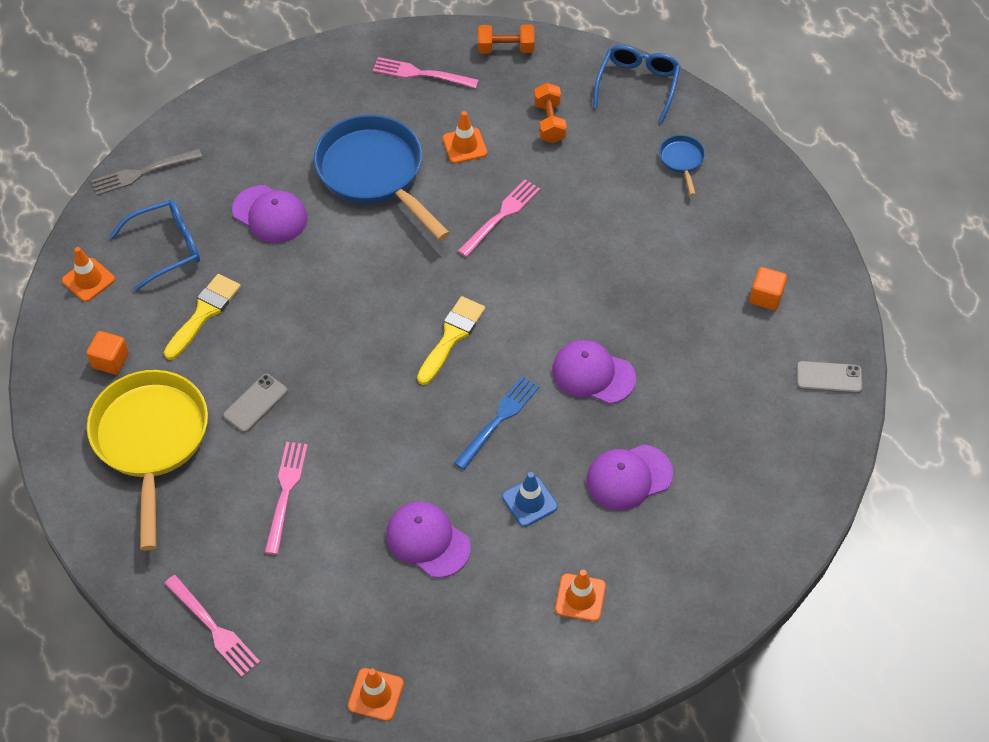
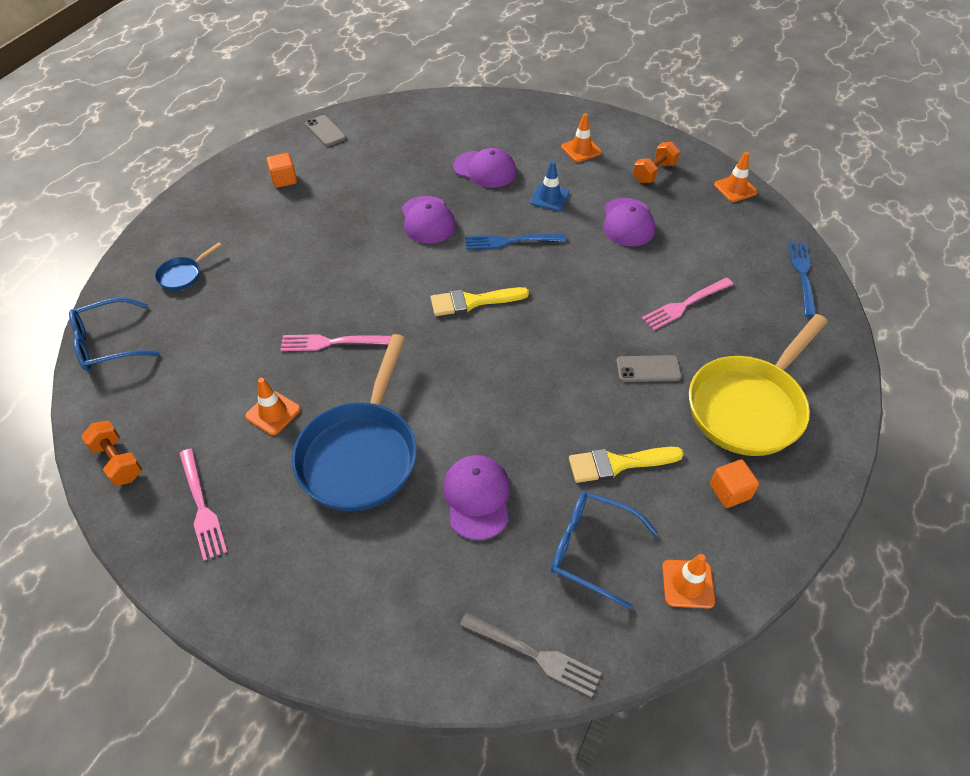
camera: 130 degrees left, 5 degrees down
(214, 628) = (802, 275): pink fork -> blue fork
(549, 122) = (198, 373): orange dumbbell -> orange dumbbell (654, 172)

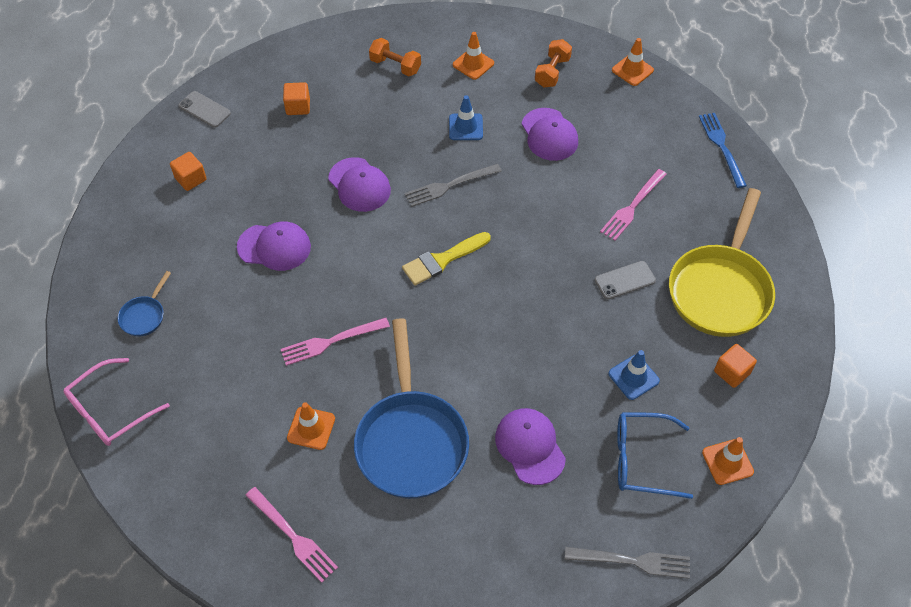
camera: 20 degrees left, 5 degrees up
(108, 343) = (110, 410): blue glasses -> pink glasses
(118, 461) = (190, 522): orange dumbbell -> orange dumbbell (395, 66)
(406, 147) = (298, 107): none -> orange cube
(485, 169) = (389, 112): purple cap -> purple cap (274, 247)
(510, 241) = (449, 186): blue fork -> grey fork
(618, 464) = (633, 377): yellow brush -> blue traffic cone

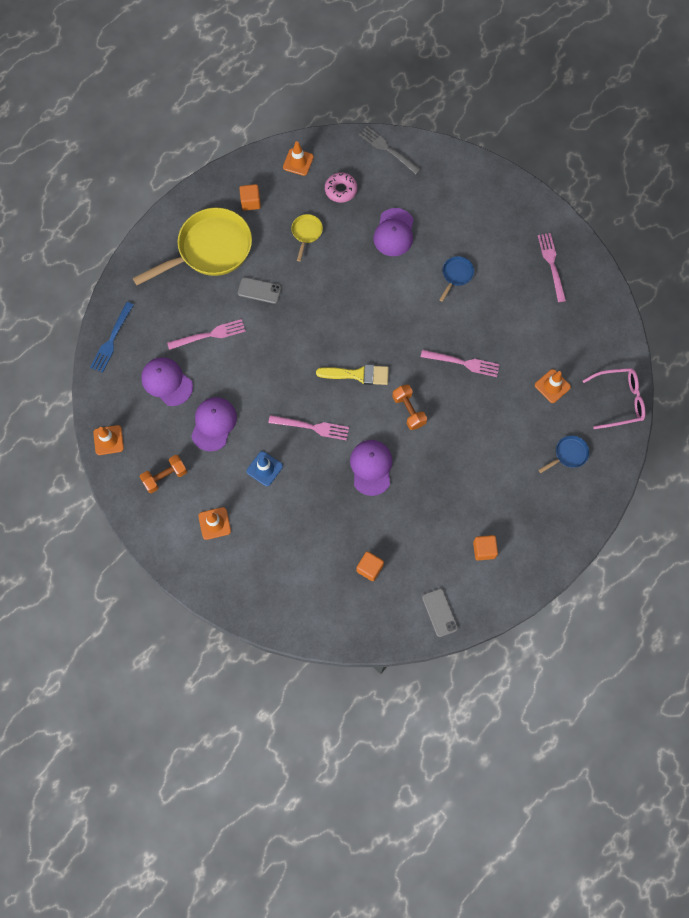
camera: 145 degrees left, 15 degrees up
(274, 247) = (458, 454): purple cap -> purple cap (167, 382)
(311, 428) = (507, 317): orange traffic cone -> orange traffic cone (552, 386)
(395, 66) = (272, 561): orange dumbbell -> orange dumbbell (408, 411)
(411, 441) = (456, 275): blue pan -> blue pan, size x0.43
(449, 186) = (312, 427): grey fork -> pink fork
(633, 377) = (306, 233): blue traffic cone -> yellow pan
(642, 459) = (341, 190): blue glasses -> pink donut

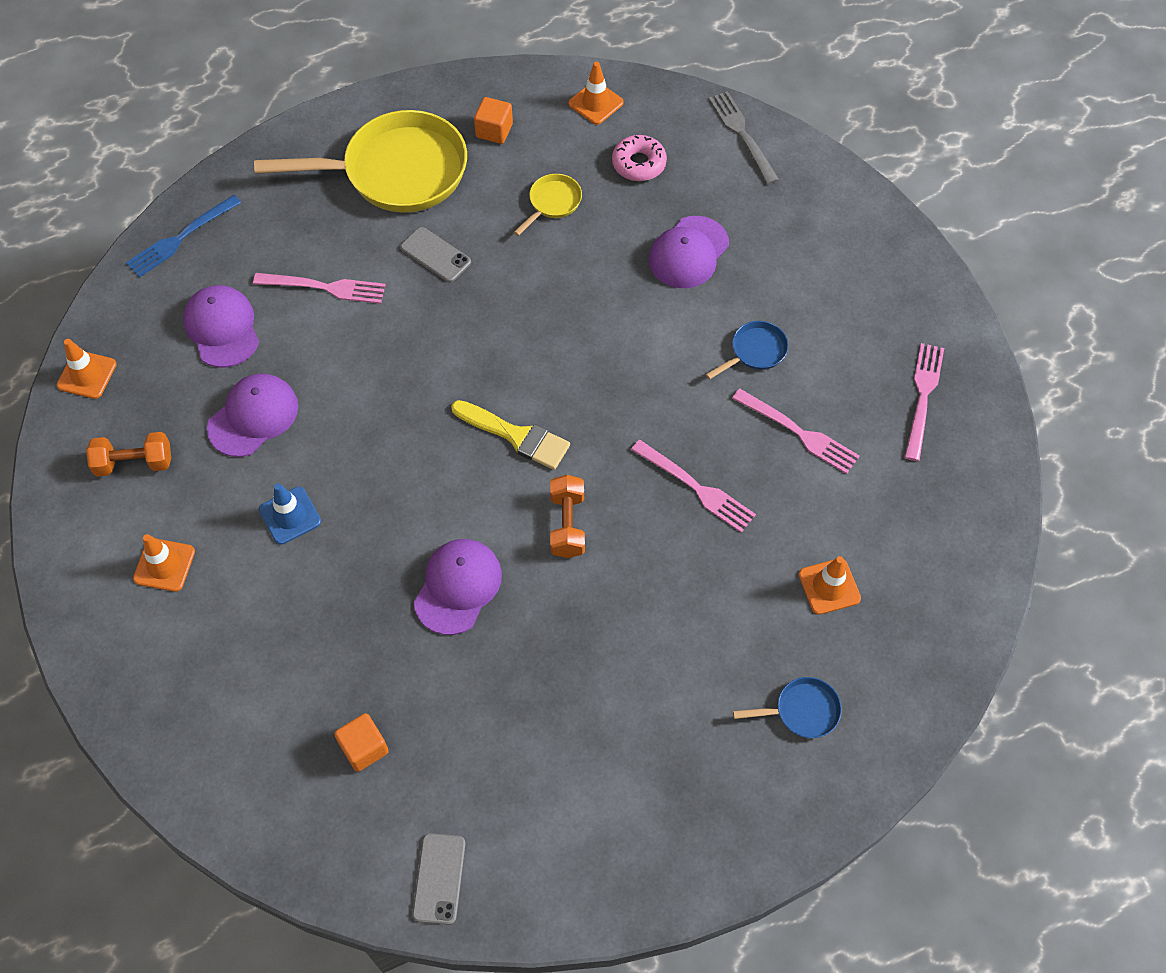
camera: 25 degrees right, 10 degrees down
(312, 427) = (400, 485): pink fork -> pink fork (799, 433)
(484, 550) = (572, 806): orange cube -> none
(619, 400) = (935, 659): pink glasses -> none

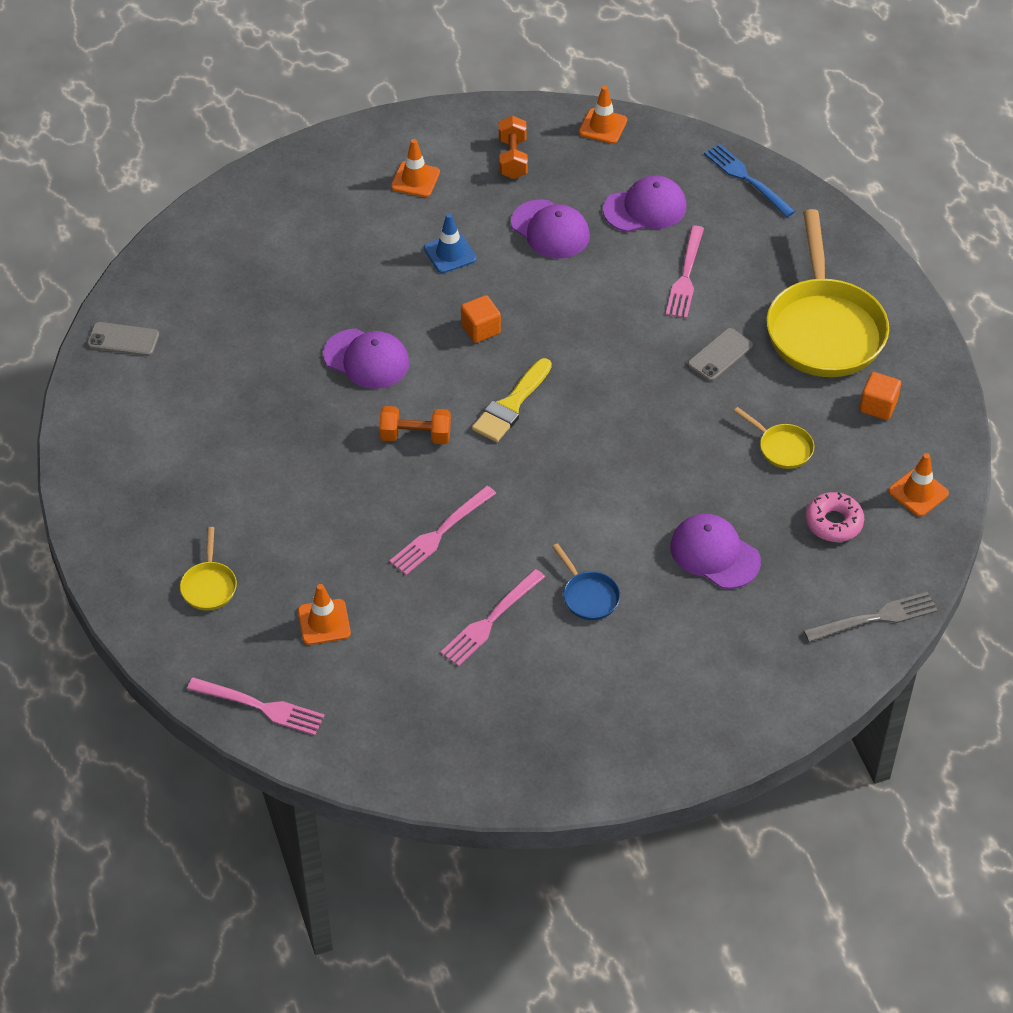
camera: 95 degrees right, 10 degrees down
(364, 748) = (236, 298): orange cube -> orange cube (480, 329)
(802, 711) = (209, 586): blue pan -> yellow pan
(922, 396) = (522, 732): pink fork -> pink fork (261, 707)

